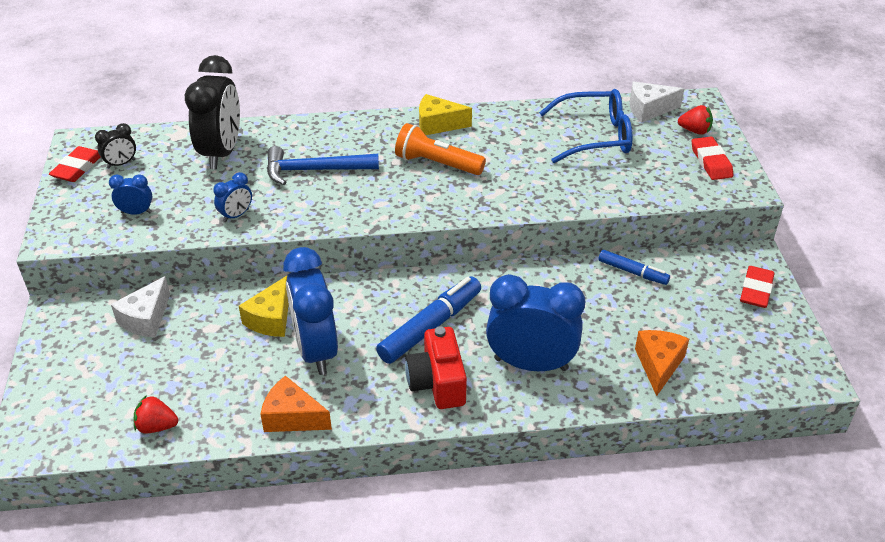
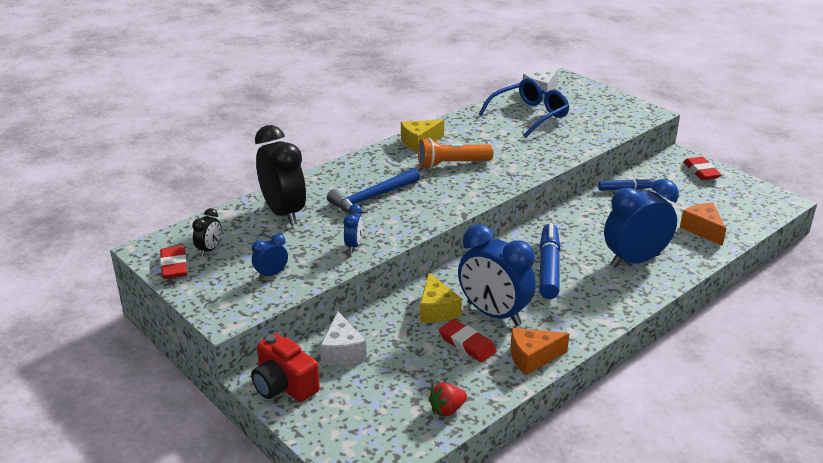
camera: 35 degrees left, 10 degrees down
(437, 383) = (595, 295): red camera -> red camera (284, 385)
(694, 131) = (582, 93): red strawberry -> none
(711, 162) = (613, 106): red eraser -> red eraser (467, 344)

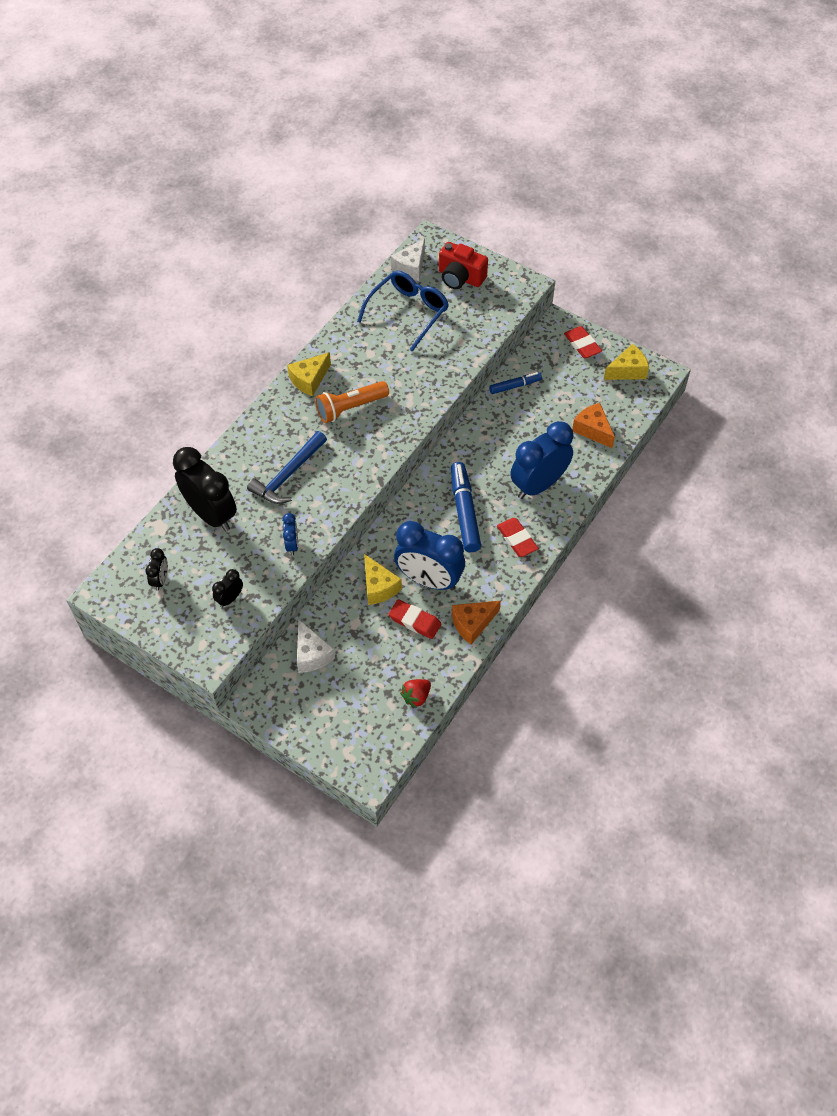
camera: 15 degrees left, 25 degrees up
(174, 266) = (137, 608): red eraser -> red eraser (517, 539)
(271, 274) = (230, 598): blue clock -> black clock
(284, 385) = (275, 703): red camera -> red camera (460, 277)
(747, 194) = (627, 371): none -> yellow cheese

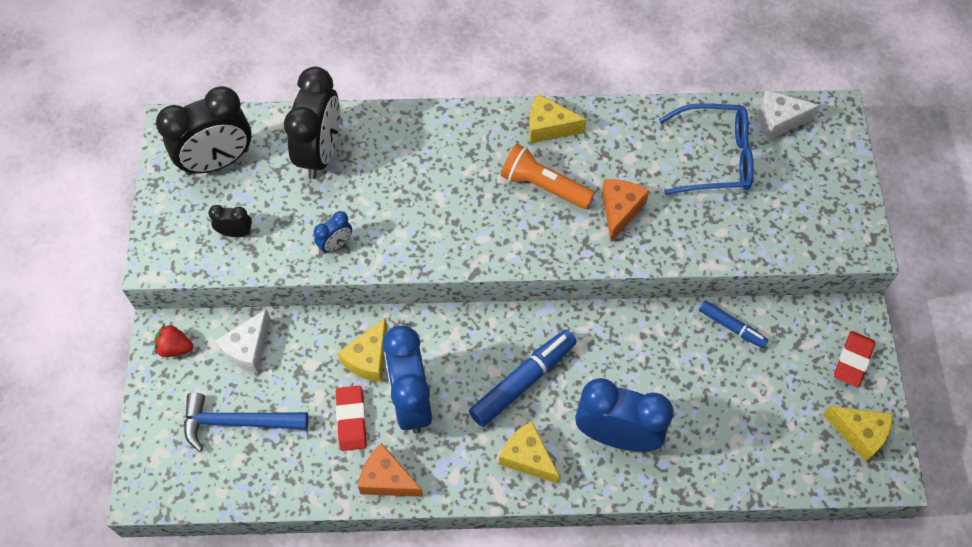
camera: 55 degrees right, 5 degrees up
(160, 580) = (218, 162): black clock -> black clock, size x2.21
(288, 475) = (416, 186): blue hammer -> blue hammer (237, 422)
(416, 696) = (262, 479): red strawberry -> red strawberry (175, 348)
(460, 277) = (810, 175): red camera -> none
(517, 539) = (527, 457): red eraser -> yellow cheese
(592, 430) = (740, 447): orange cheese -> orange cheese (620, 210)

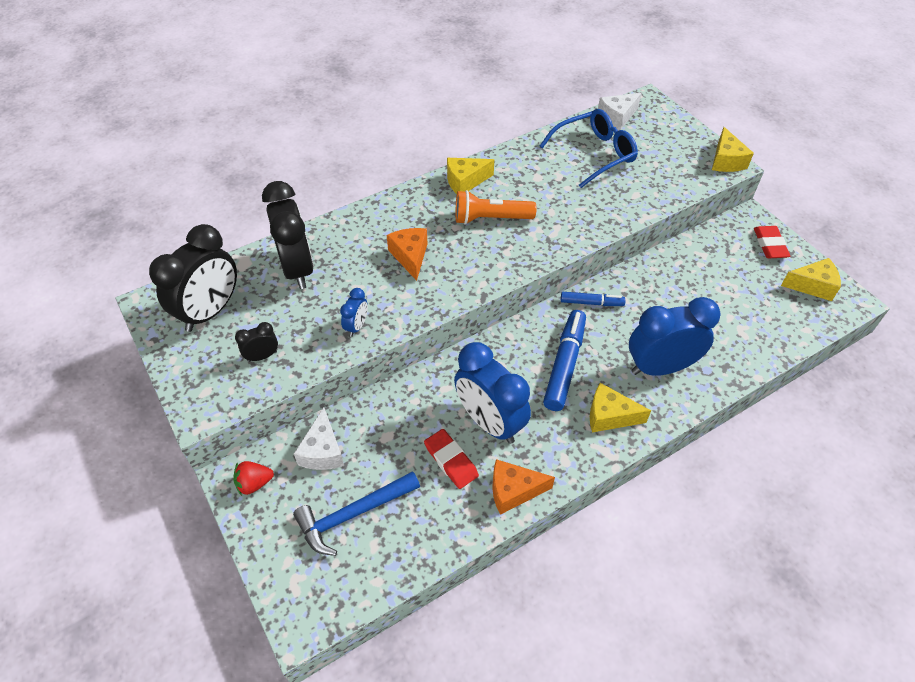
camera: 30 degrees left, 10 degrees down
(368, 358) = (432, 408): yellow cheese -> yellow cheese (726, 161)
(620, 210) = (557, 211): orange cheese -> orange cheese (410, 256)
(731, 327) = (678, 260): blue marker -> blue marker (591, 303)

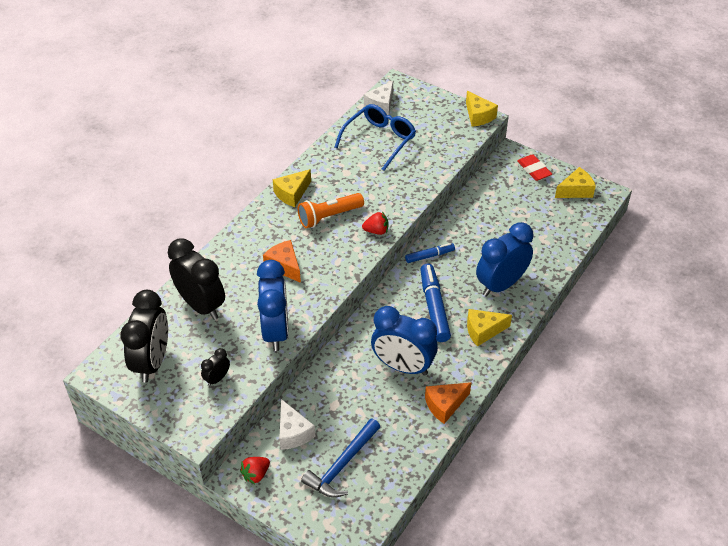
camera: 25 degrees left, 5 degrees down
(356, 326) = (276, 331): blue clock -> blue clock, size x2.21
(451, 461) = (390, 403): red eraser -> none
(535, 252) = (376, 231): none -> red strawberry

